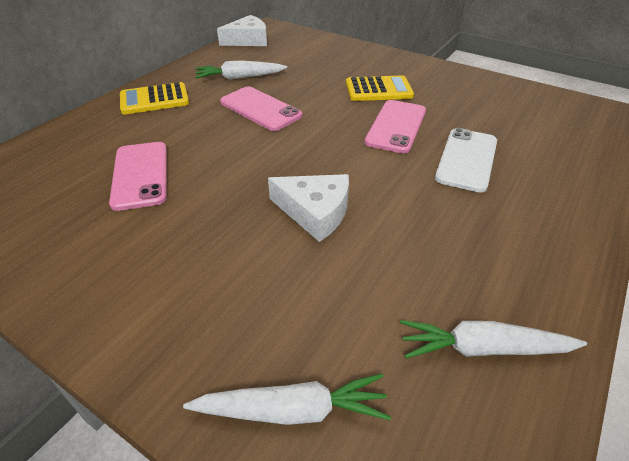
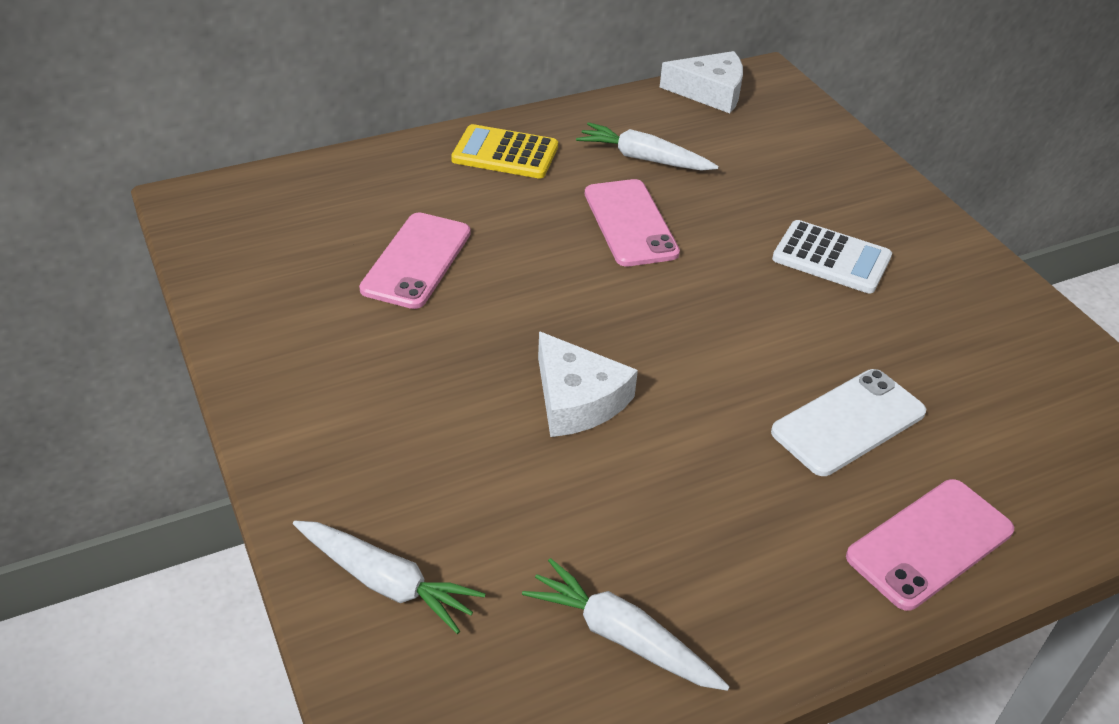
camera: 30 degrees right, 0 degrees up
(378, 90) = (831, 258): yellow calculator -> white calculator
(396, 126) = (797, 329): pink phone -> pink phone (930, 543)

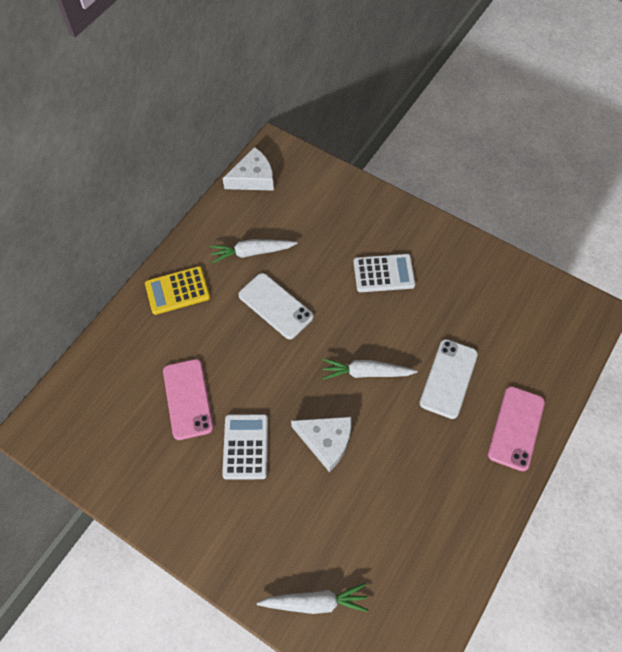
camera: 30 degrees left, 20 degrees up
(450, 347) = (245, 446): none -> white calculator
(621, 637) = (428, 561): white carrot -> white carrot (366, 372)
(630, 223) = (275, 306): pink phone -> white phone

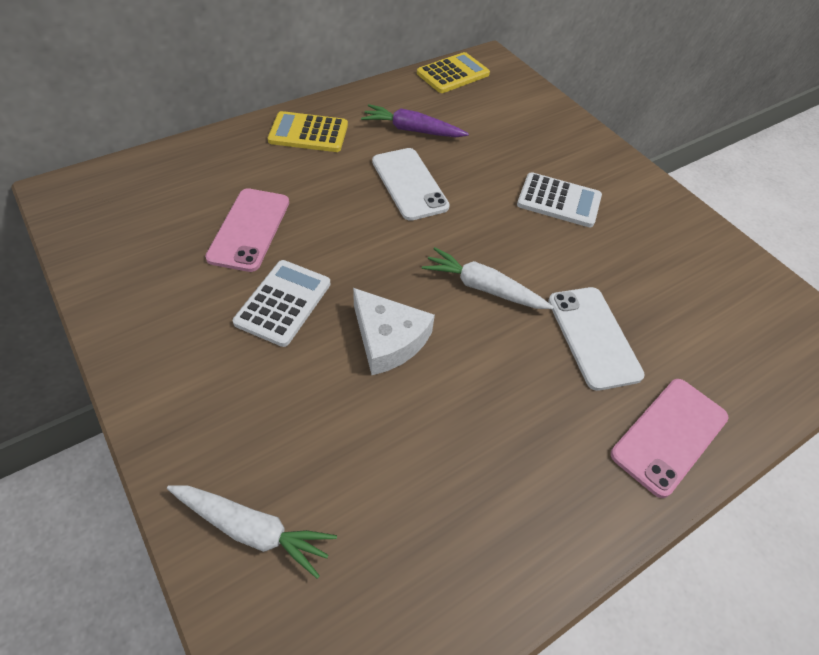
camera: 20 degrees right, 10 degrees down
(252, 252) = (412, 130): white carrot -> purple carrot
(253, 178) = (453, 74): white cheese -> yellow calculator
(448, 378) = (593, 337): white phone -> white phone turned 60 degrees counterclockwise

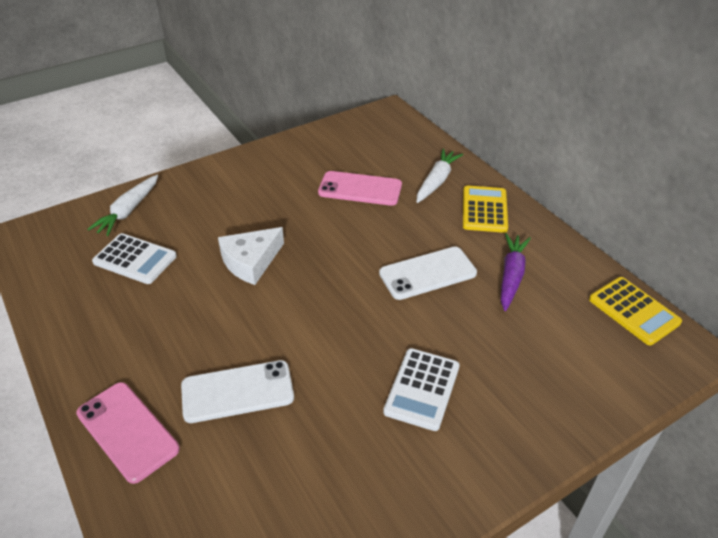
camera: 95 degrees right, 10 degrees down
(283, 303) = (288, 210): white calculator -> white calculator (135, 259)
(483, 288) = (299, 318): white carrot -> white carrot (436, 181)

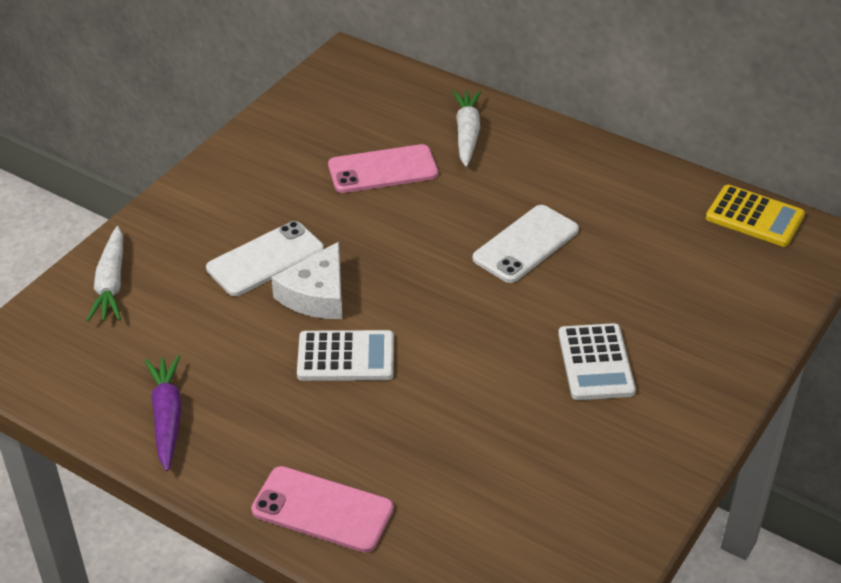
camera: 25 degrees left, 0 degrees up
(135, 259) = (172, 337): white calculator -> white calculator (346, 357)
(237, 391) = (409, 432): white phone -> white phone (265, 259)
(484, 210) = (542, 153): yellow calculator -> none
(511, 276) = (615, 219): purple carrot -> purple carrot (167, 417)

